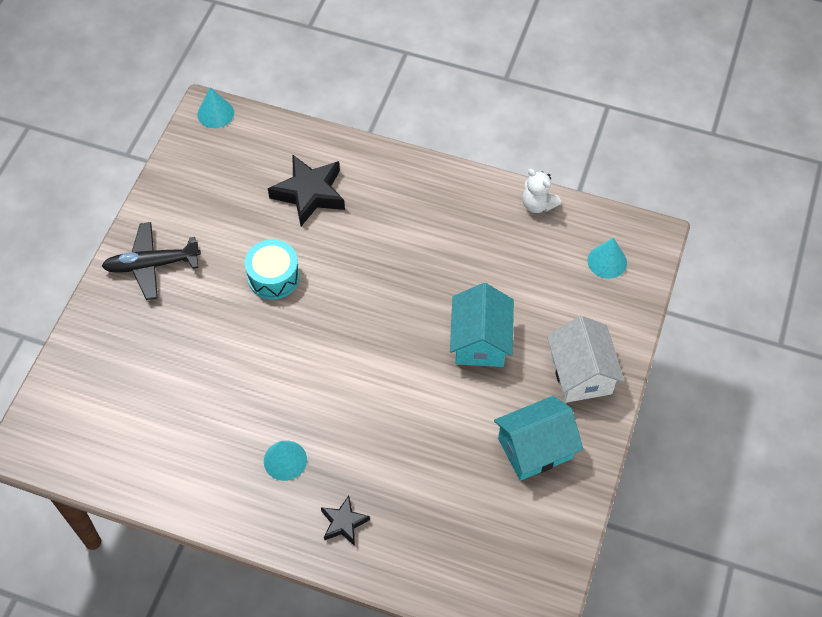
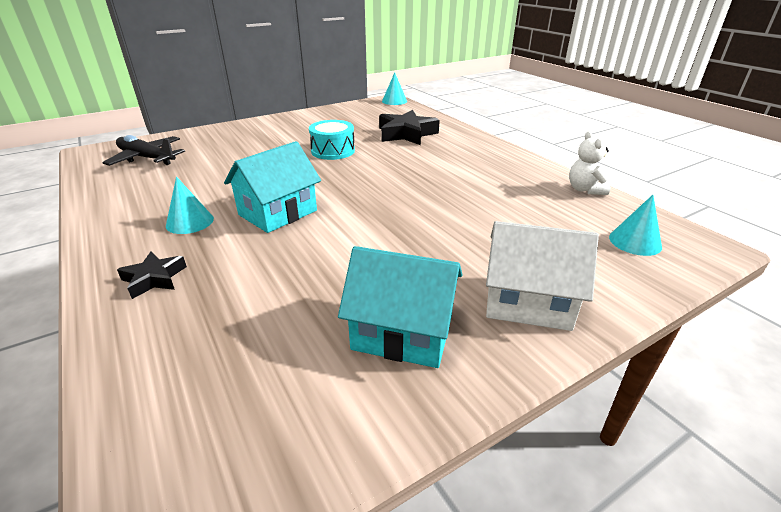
camera: 40 degrees right, 25 degrees down
(151, 265) = (276, 126): black plane -> black plane (147, 158)
(480, 341) = (441, 234): turquoise house -> turquoise house (278, 213)
(581, 373) = (528, 302): white house -> white house turned 75 degrees clockwise

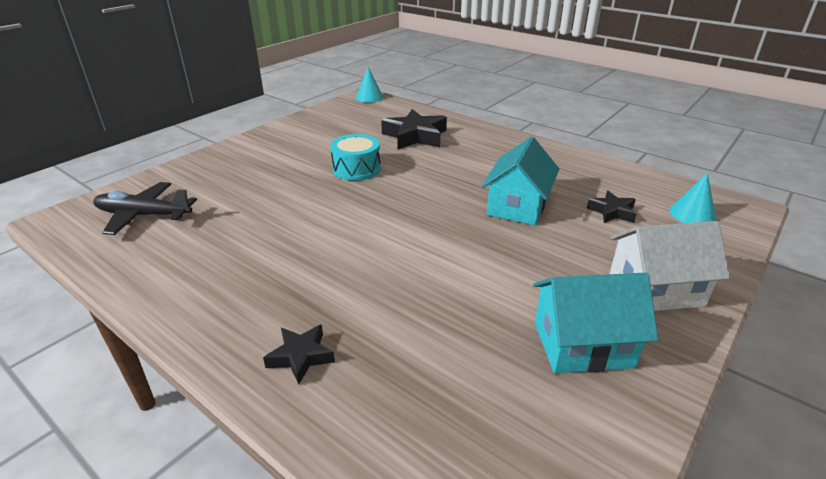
camera: 20 degrees left, 0 degrees up
(190, 222) = (276, 283): turquoise cone -> none
(278, 213) = (363, 252): turquoise house -> turquoise house (517, 206)
(543, 223) = (612, 212): none -> black star
(585, 189) = (620, 171): white teddy bear -> none

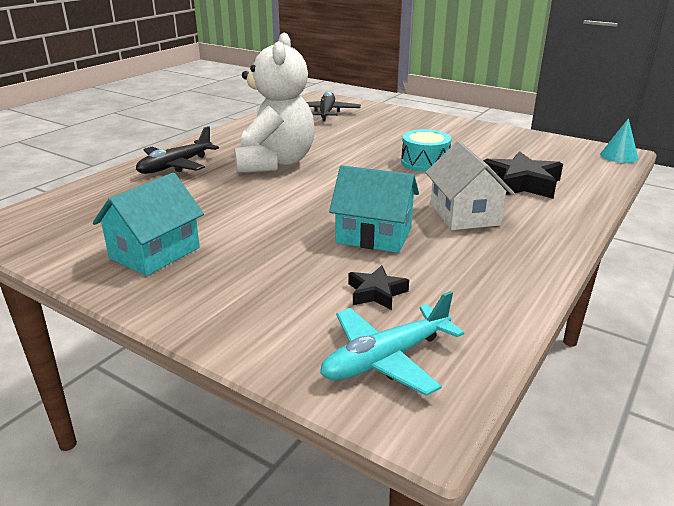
camera: 85 degrees right, 5 degrees down
(301, 356) = (175, 166): black star -> black plane
(323, 259) = (275, 163): none -> white teddy bear
(582, 344) = (155, 253): turquoise house -> turquoise house turned 45 degrees clockwise
(655, 289) = (219, 299): white house -> white house (464, 214)
(692, 214) = (386, 359): turquoise cone -> turquoise plane

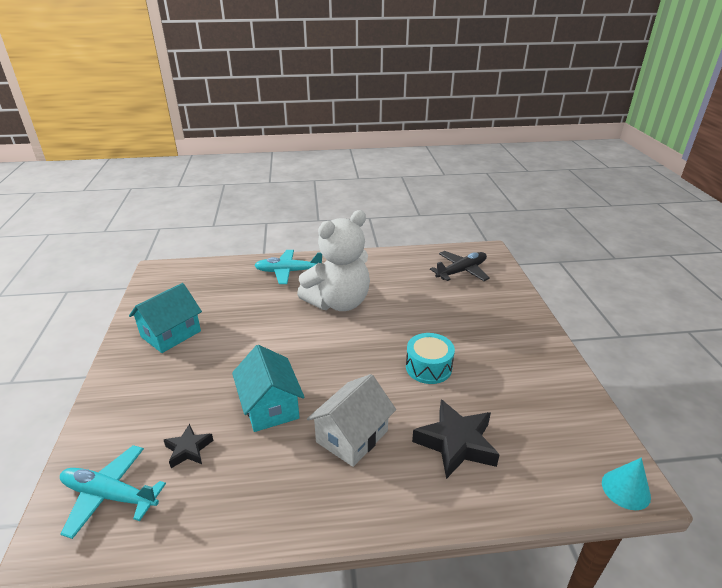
camera: 50 degrees right, 5 degrees up
(155, 253) = (171, 334): turquoise house -> turquoise house turned 45 degrees counterclockwise
(175, 166) = (288, 272): black plane -> turquoise plane

